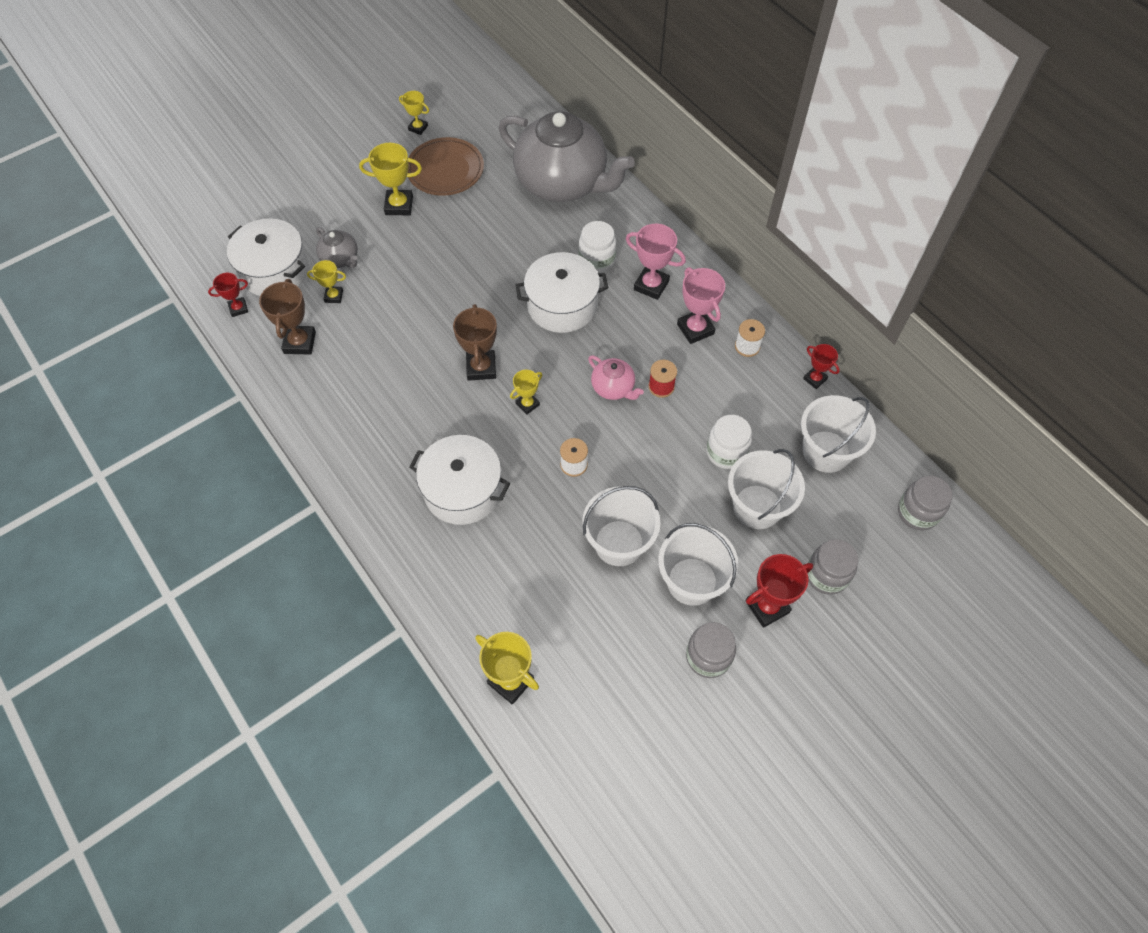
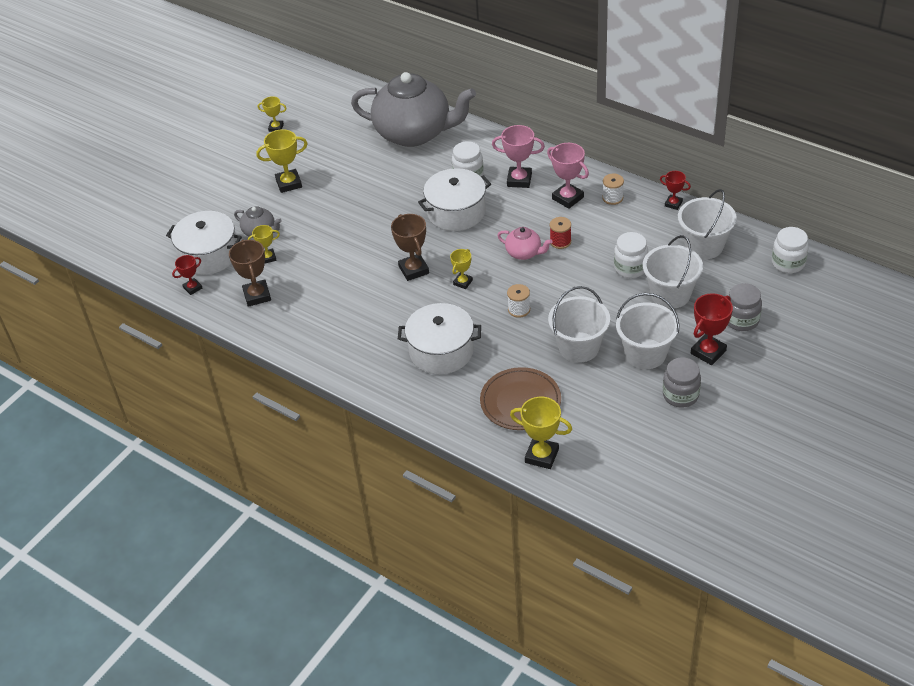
camera: 15 degrees left, 15 degrees down
(445, 170) = (314, 149): brown plate -> brown plate (520, 402)
(917, 512) = (788, 263): grey jar -> white jar

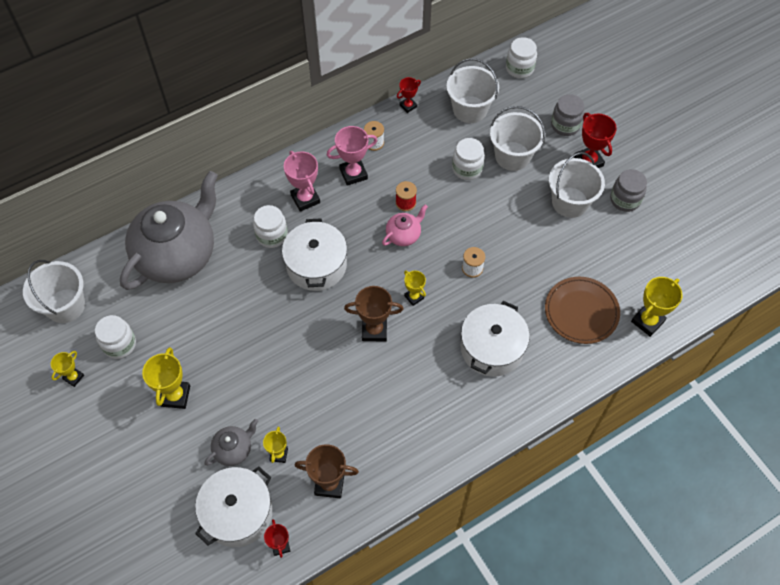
camera: 70 degrees left, 15 degrees up
(316, 138) = (119, 344): none -> white jar
(519, 180) = (305, 199): pink trophy -> pink trophy turned 60 degrees counterclockwise
(579, 347) = (539, 244): white bucket -> white bucket (65, 306)

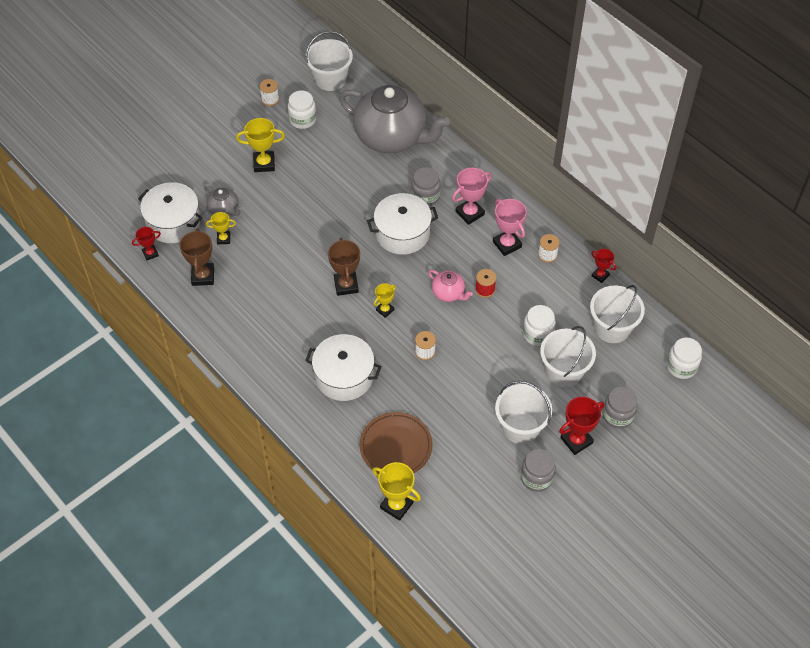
camera: 80 degrees right, 5 degrees down
(73, 377) = (270, 99): yellow trophy -> white spool
(272, 235) = (425, 196): white jar -> grey jar

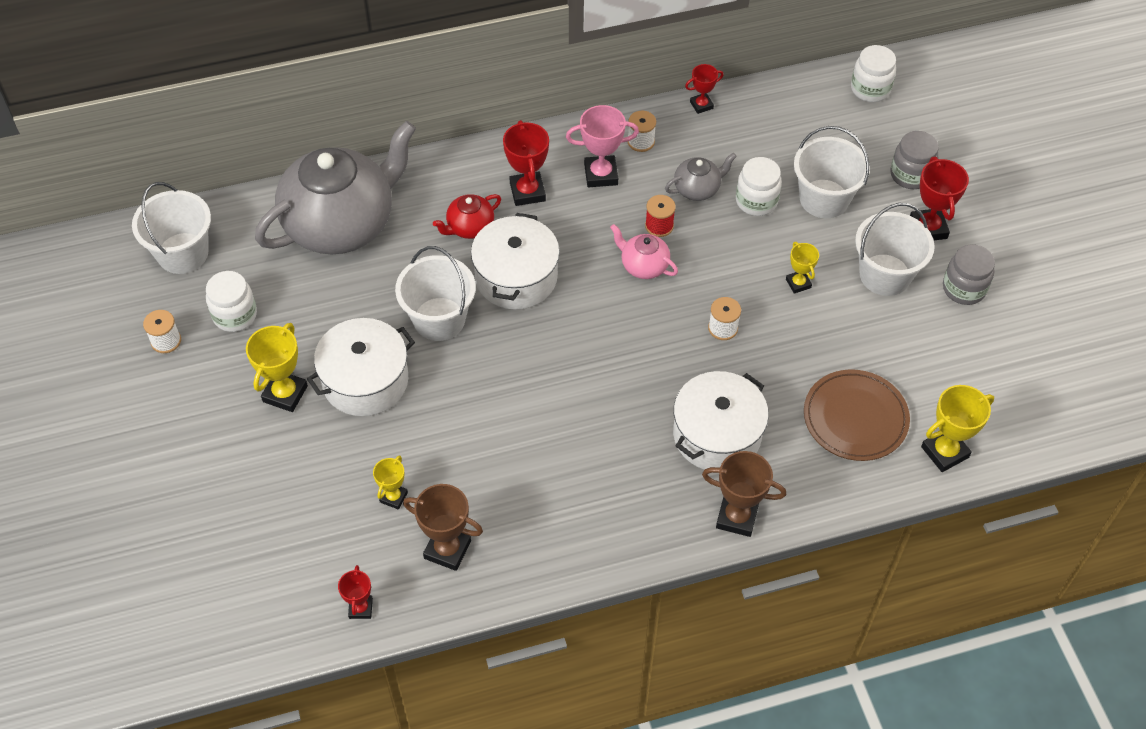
camera: 65 degrees left, 0 degrees up
(173, 222) = (319, 554): white pot -> white pot (365, 380)
(224, 209) = (338, 476): grey teapot -> grey teapot (697, 189)
(346, 285) = (566, 375): brown trophy -> brown trophy (737, 517)
(385, 310) = (632, 346): yellow trophy -> yellow trophy (798, 283)
(425, 196) = (469, 227): grey jar -> red teapot
(448, 293) = (643, 266): pink teapot -> pink teapot turned 120 degrees counterclockwise
(470, 213) = (527, 192): pink trophy -> red trophy
(612, 328) = (784, 127): white bucket -> white bucket (439, 319)

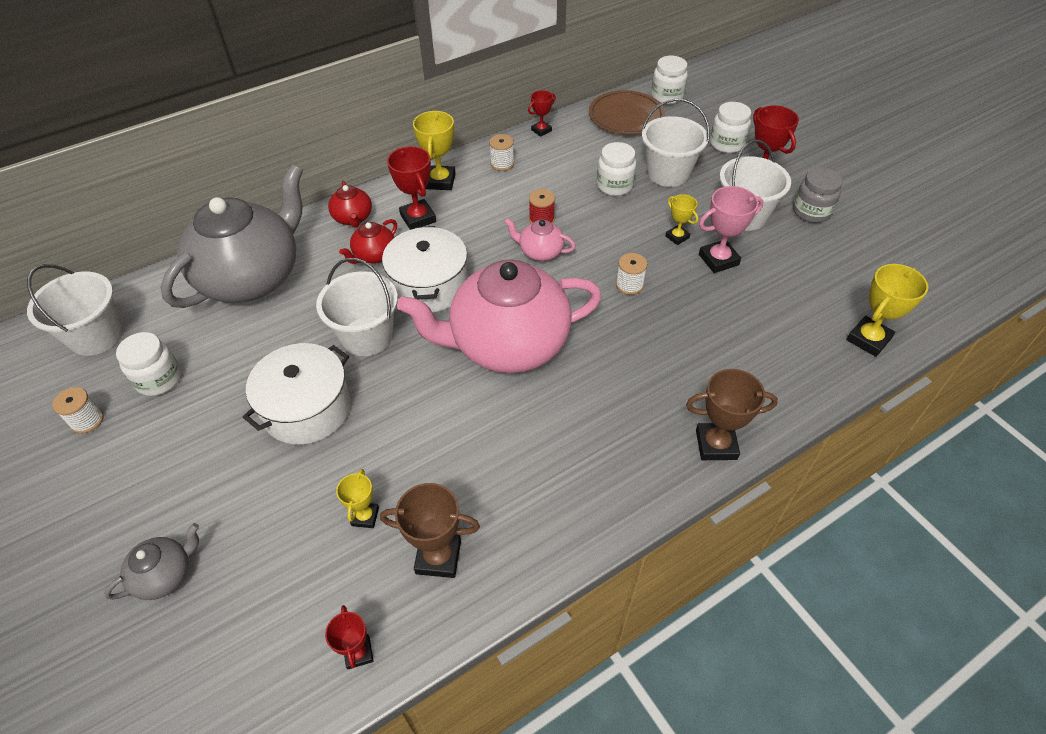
camera: 15 degrees left, 5 degrees down
(285, 394) = (225, 441): yellow trophy -> yellow trophy (440, 181)
(459, 175) = (353, 218): none -> red teapot
(574, 363) = (507, 344): none -> pink teapot
(601, 174) = (477, 193): pink trophy -> pink trophy (718, 260)
(697, 189) = (562, 187): grey teapot -> grey teapot (165, 575)
(717, 435) = (664, 374): white pot -> none
(855, 418) = (778, 330): brown plate -> brown plate (626, 116)
(910, 175) = (726, 144): grey jar -> white jar

